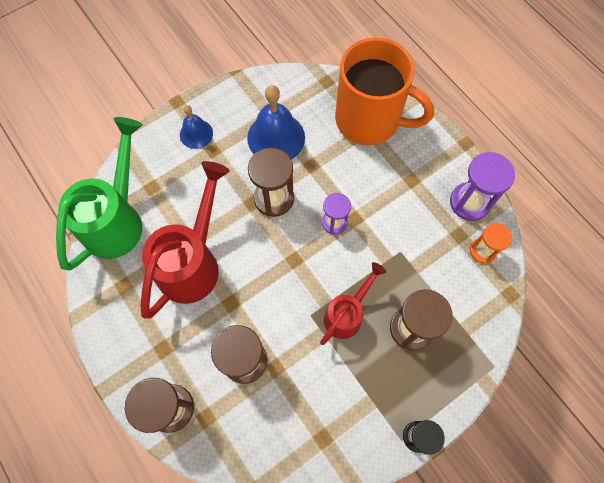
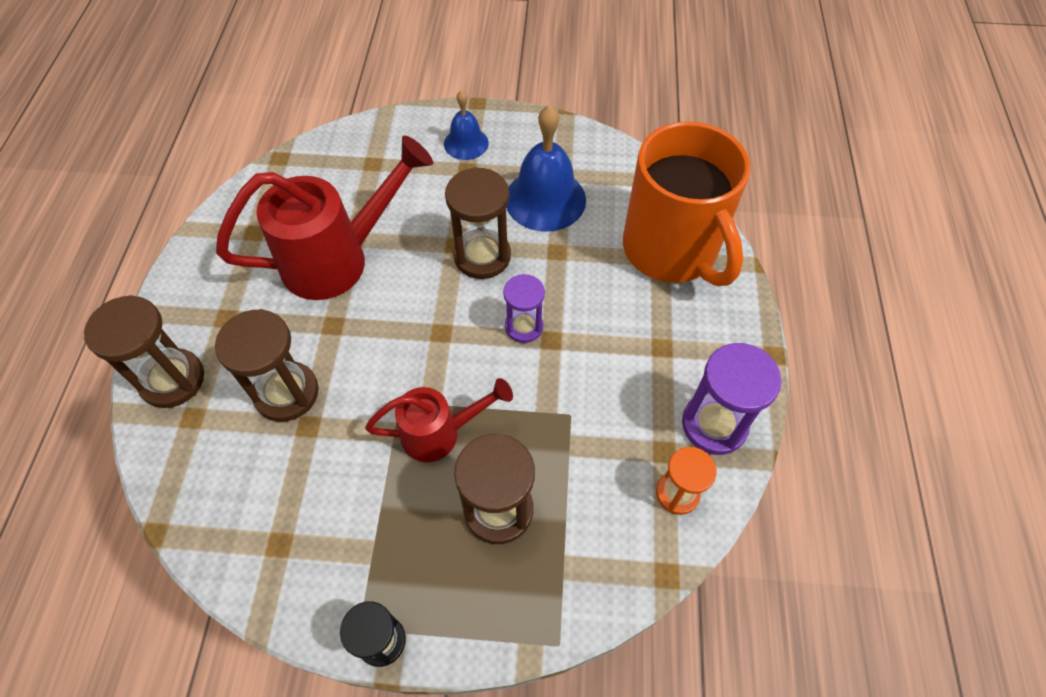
camera: 40 degrees right, 10 degrees down
(118, 219) = (312, 170): green watering can -> none

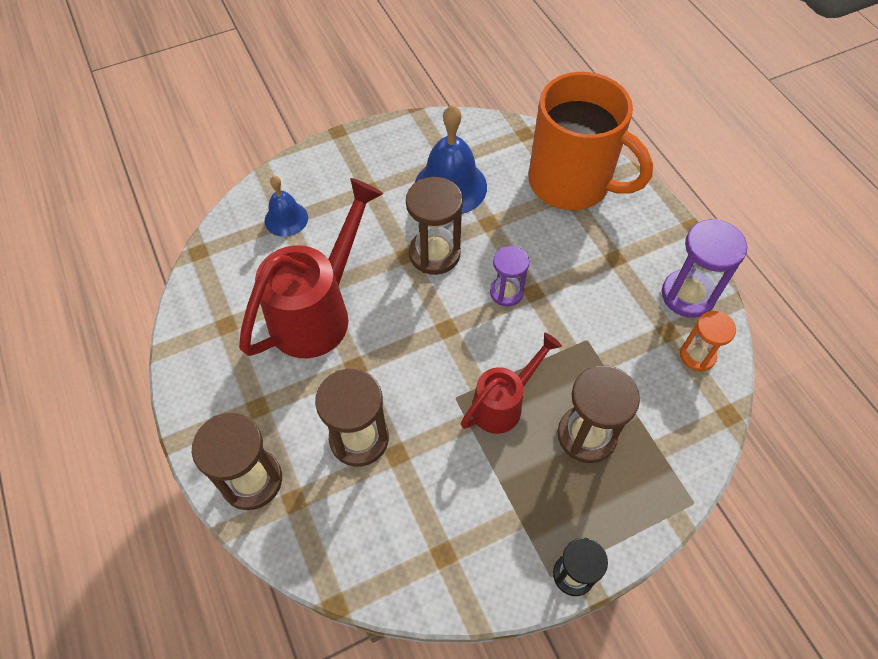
camera: 30 degrees left, 0 degrees up
(466, 143) = (353, 169): blue bell -> blue bell (286, 219)

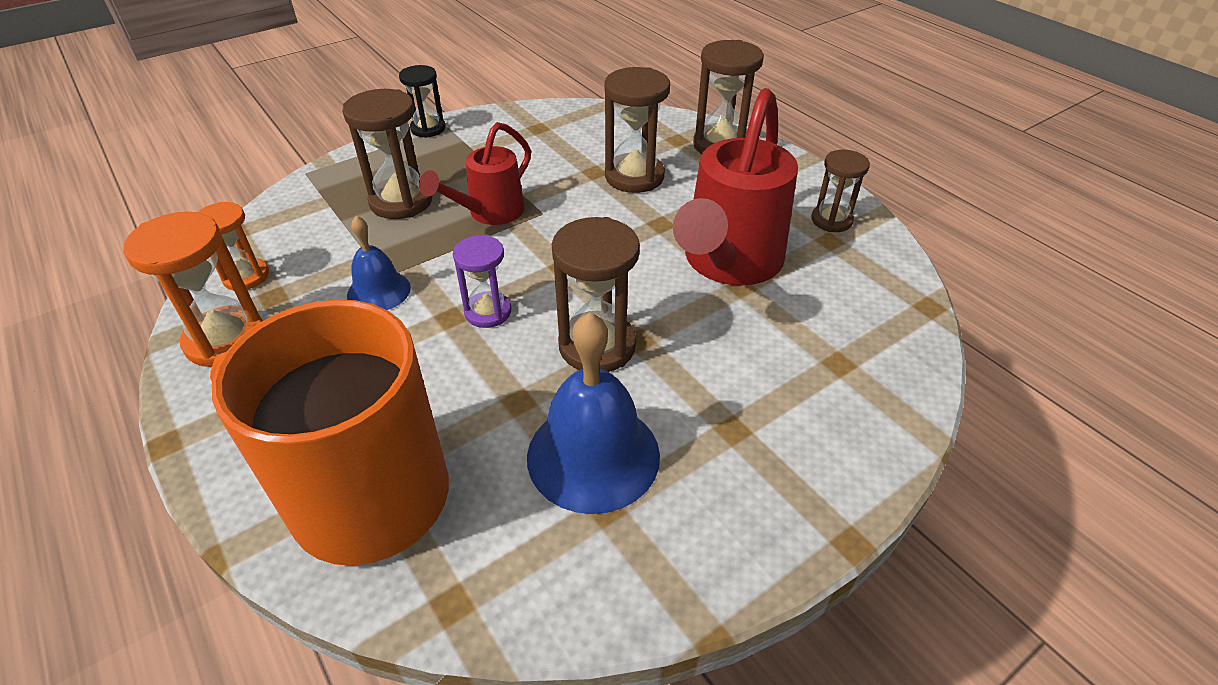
camera: 170 degrees right, 15 degrees down
(210, 347) = (831, 220): none -> brown hourglass
(286, 219) = (840, 364): blue bell -> blue bell (378, 291)
(688, 295) = (225, 339): purple hourglass -> orange hourglass

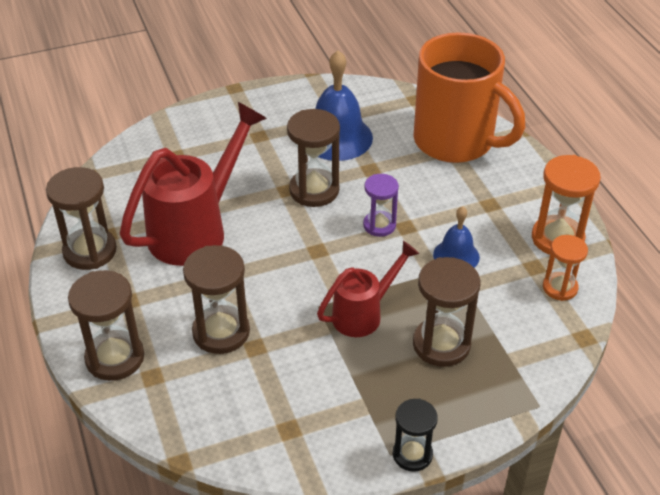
camera: 165 degrees left, 0 degrees up
(831, 220) = (90, 251): brown hourglass -> brown hourglass, size x1.58

